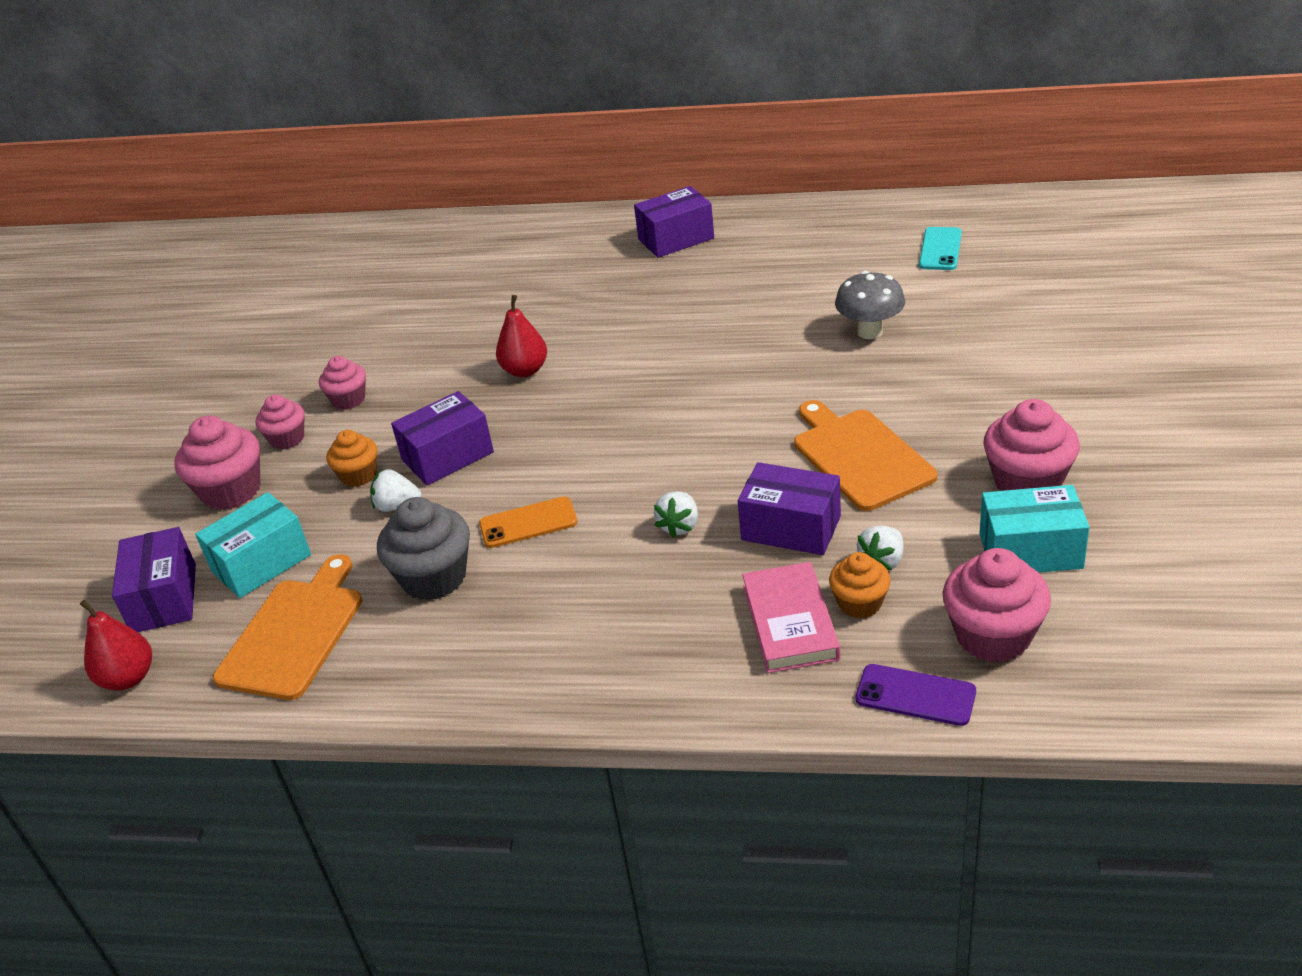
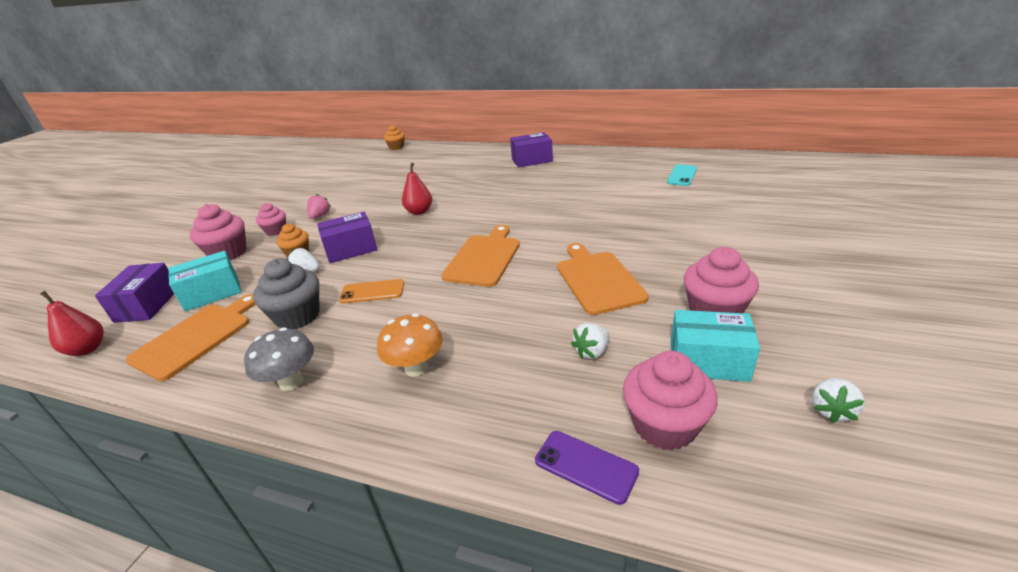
camera: 10 degrees right, 5 degrees down
(348, 399) = (320, 216): pink cupcake -> pink strawberry
(656, 621) = (416, 368): none -> orange mushroom
(675, 443) = (484, 258): none -> orange cutting board
(679, 526) = (462, 306): white strawberry -> white strawberry (831, 410)
(790, 622) = (508, 385): pink book -> none
(791, 528) = (535, 318): purple box -> none
(859, 603) = (565, 380): orange cupcake -> orange cupcake (396, 147)
(870, 332) = (627, 212): grey mushroom -> grey mushroom (291, 382)

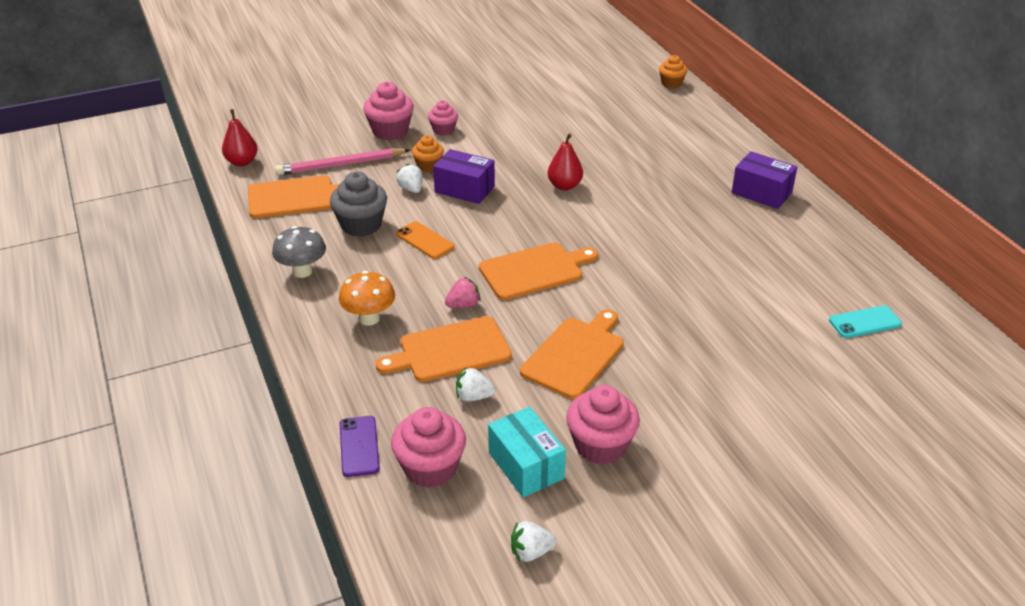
camera: 45 degrees right, 5 degrees up
(147, 305) = (300, 147): purple box -> none
(212, 293) = (341, 165): turquoise box -> pink pencil
(320, 216) = (491, 135): pink strawberry -> pink strawberry (463, 305)
(519, 338) = (450, 351): none -> orange cutting board

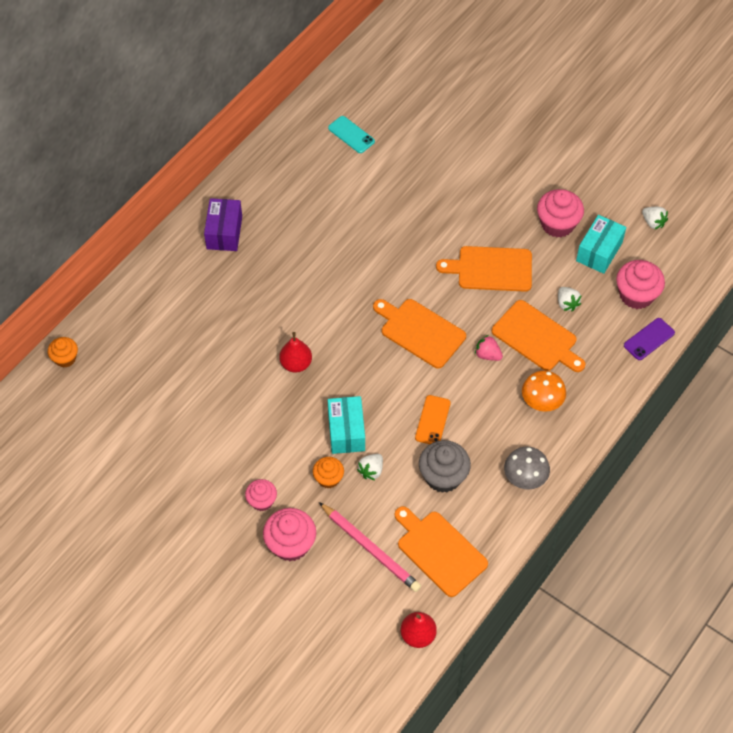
camera: 120 degrees left, 20 degrees up
(464, 189) = (346, 431): purple box -> turquoise box

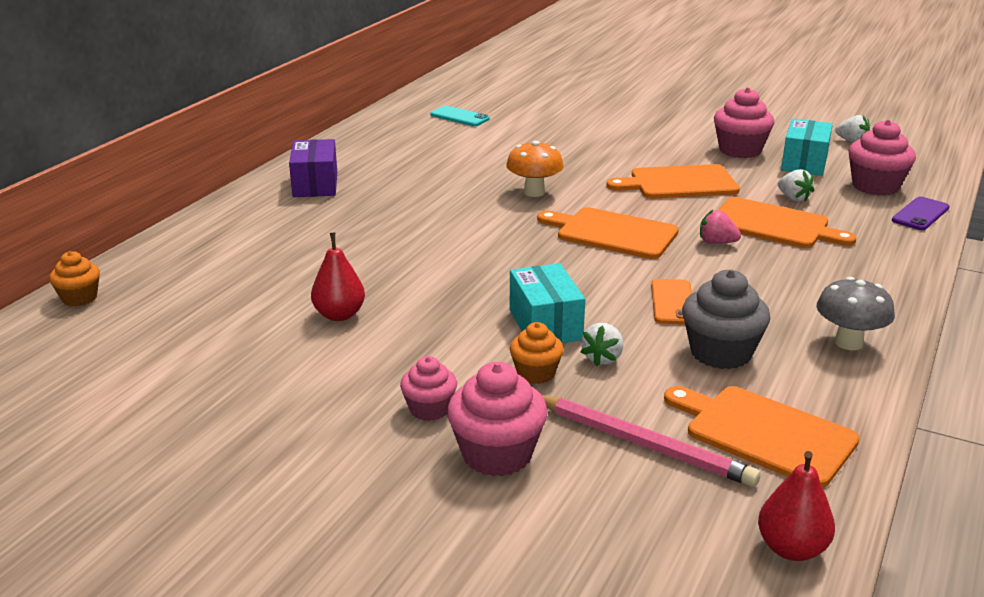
camera: 10 degrees left, 30 degrees down
(296, 364) = (444, 272): red pear -> red pear (339, 315)
(541, 403) = (820, 273): orange mushroom -> orange mushroom (534, 192)

